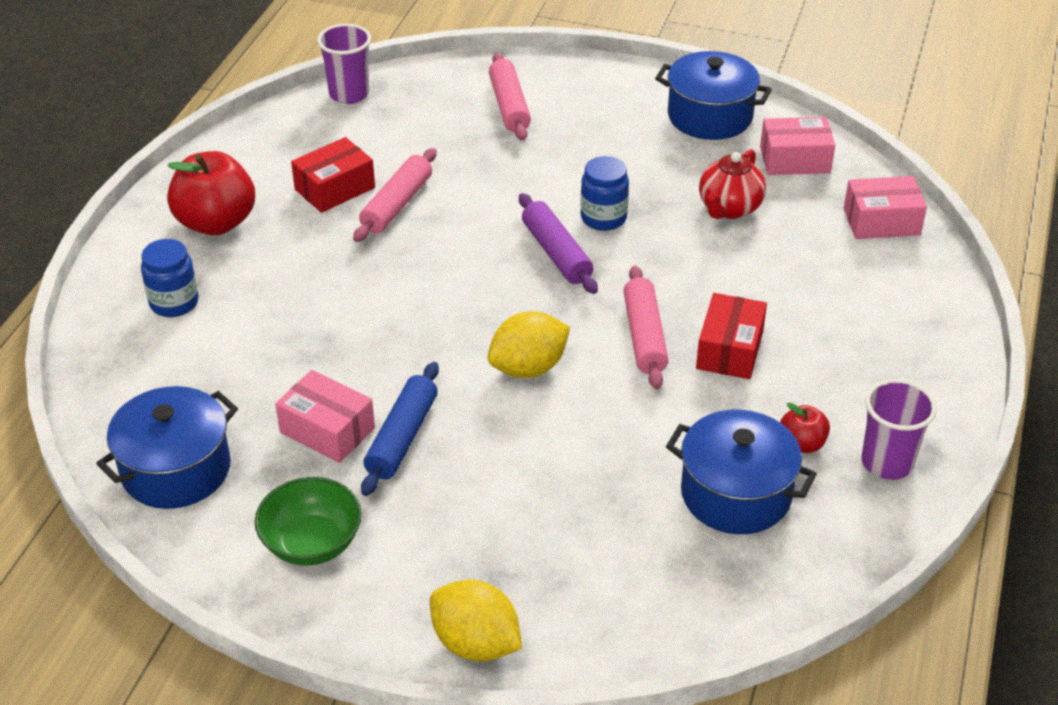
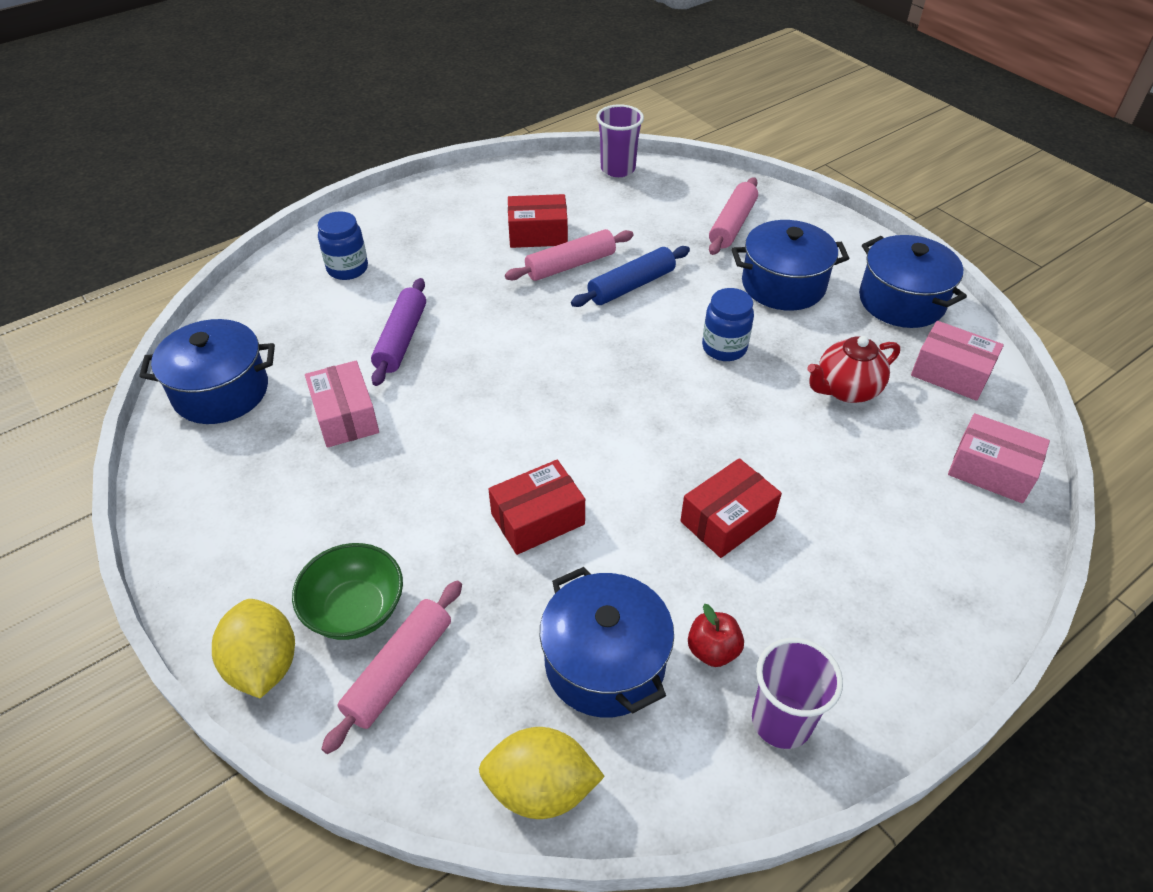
camera: 35 degrees right, 5 degrees up
(216, 222) = (433, 224): red apple -> none
(312, 543) = (243, 501): green bowl -> green bowl (355, 610)
(402, 437) = (390, 451): blue rolling pin -> blue rolling pin (631, 286)
(528, 368) = (540, 445): yellow lemon -> yellow lemon (541, 788)
(556, 253) = (656, 359): purple rolling pin -> purple rolling pin (401, 339)
(584, 424) = (537, 519): none -> red box
(603, 143) = (783, 285): none -> blue pot
(644, 336) = (662, 467): pink rolling pin -> pink rolling pin (399, 670)

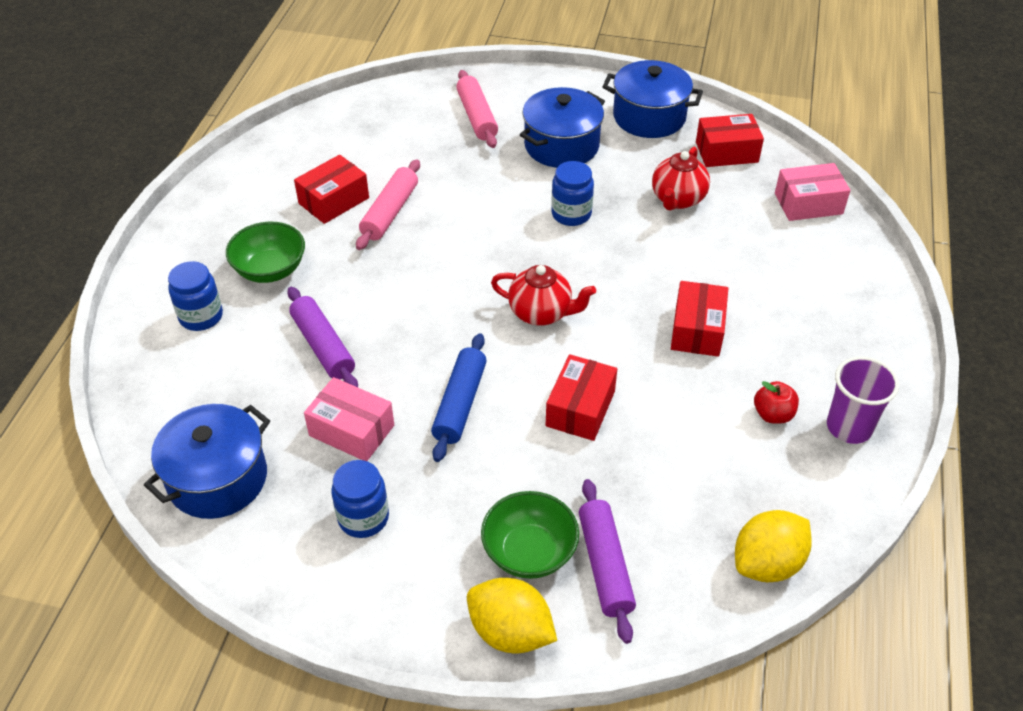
camera: 40 degrees left, 0 degrees up
(274, 489) = (363, 518): none -> blue jar
(399, 670) = (605, 565): pink rolling pin -> purple rolling pin
(432, 261) = (270, 270): none -> green bowl
(599, 416) = (541, 313): none -> red teapot
(605, 663) = (722, 466): blue pot -> none
(618, 169) = (337, 113): purple cup -> none
(631, 286) = (455, 204): blue rolling pin -> blue rolling pin (460, 403)
(950, 373) = (726, 152): pink box -> red box

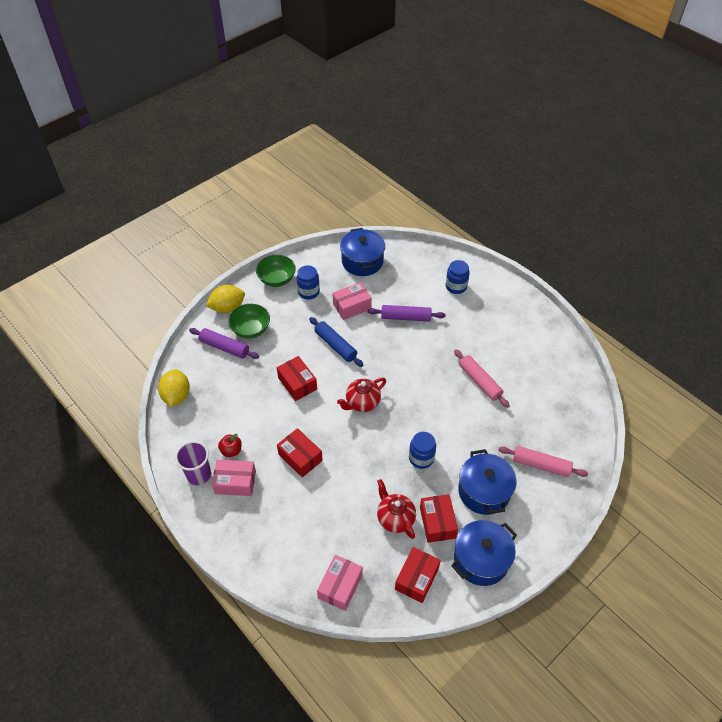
camera: 125 degrees right, 5 degrees up
(270, 270) = (470, 320): green bowl -> green bowl (277, 279)
(334, 201) = (505, 364): red box -> red box (437, 522)
(810, 377) = (235, 482): none -> pink box

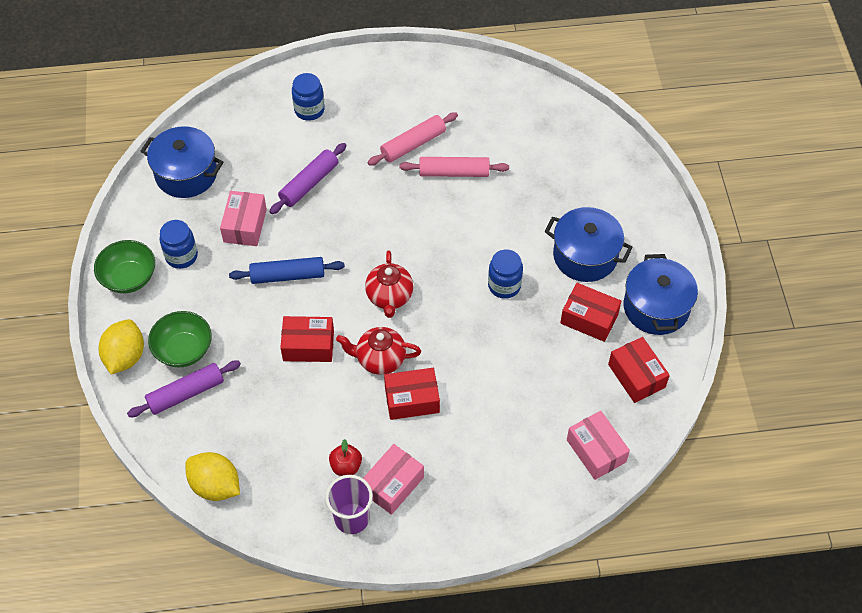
camera: 55 degrees left, 5 degrees up
(395, 518) = (556, 353): red teapot -> red teapot (380, 359)
(541, 465) = (593, 188): pink rolling pin -> pink rolling pin (413, 144)

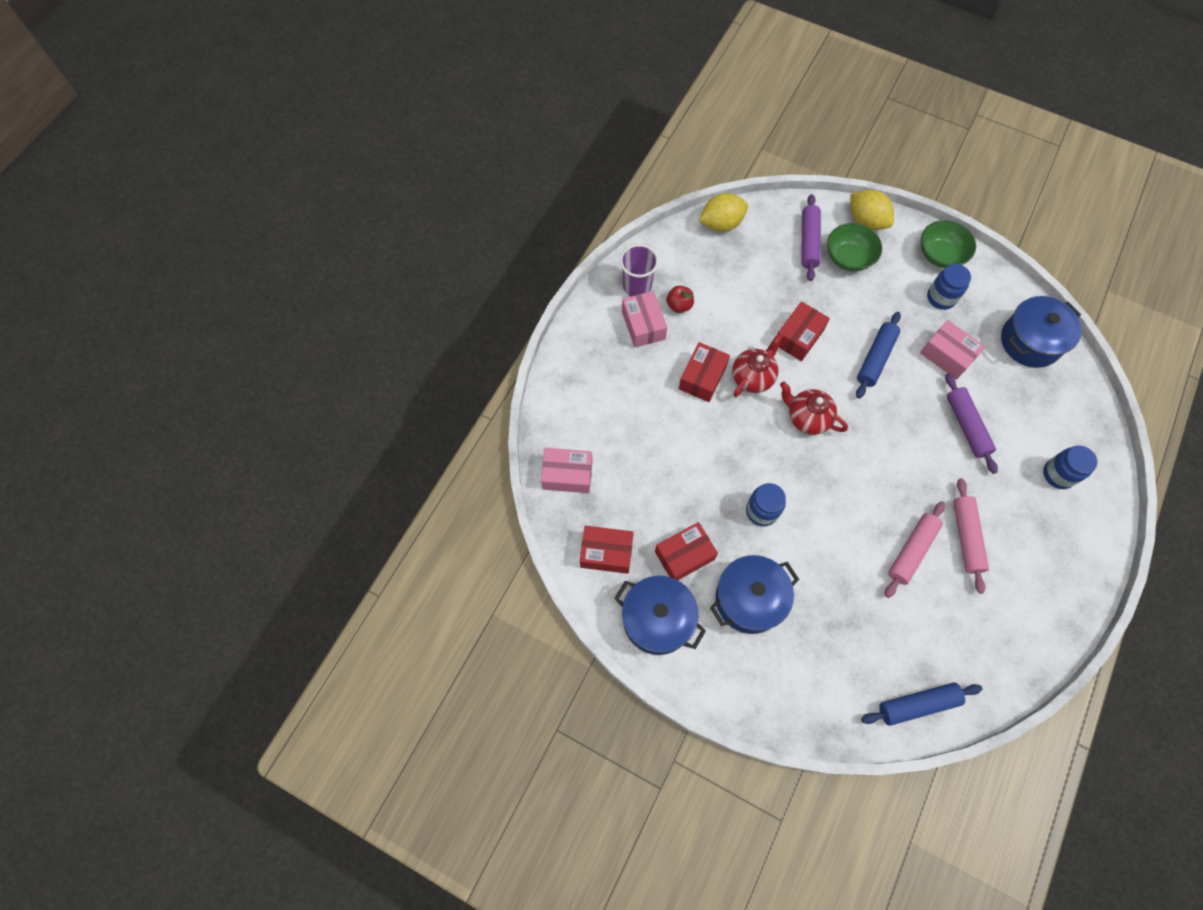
camera: 125 degrees right, 10 degrees up
(570, 120) = (917, 704): none -> blue rolling pin

